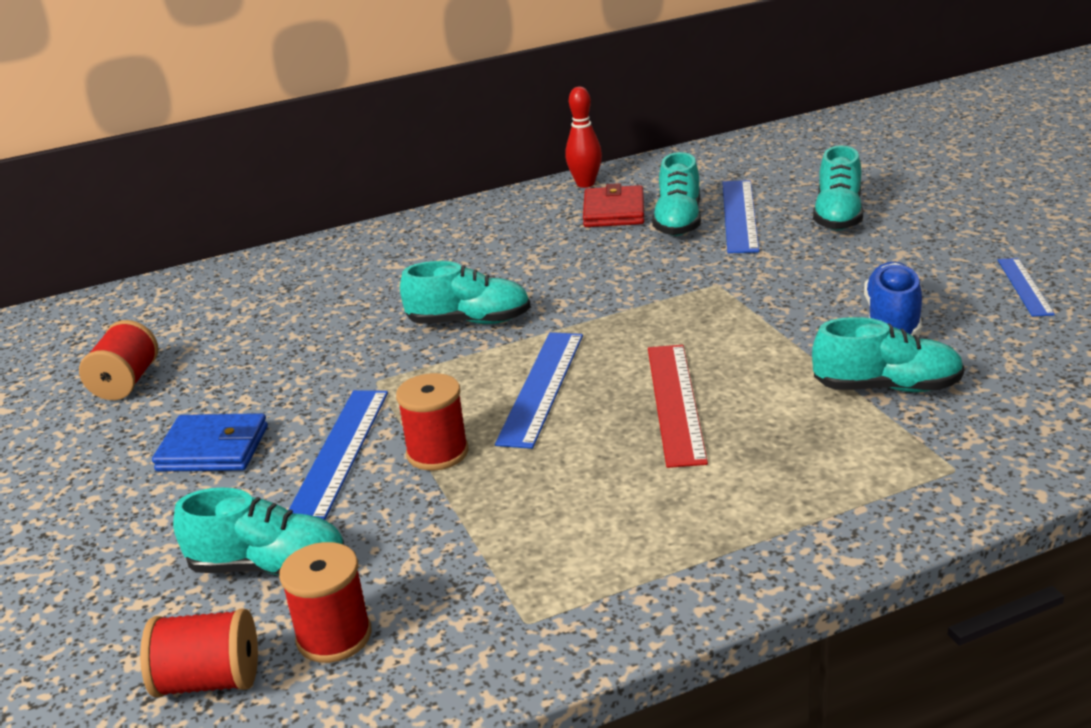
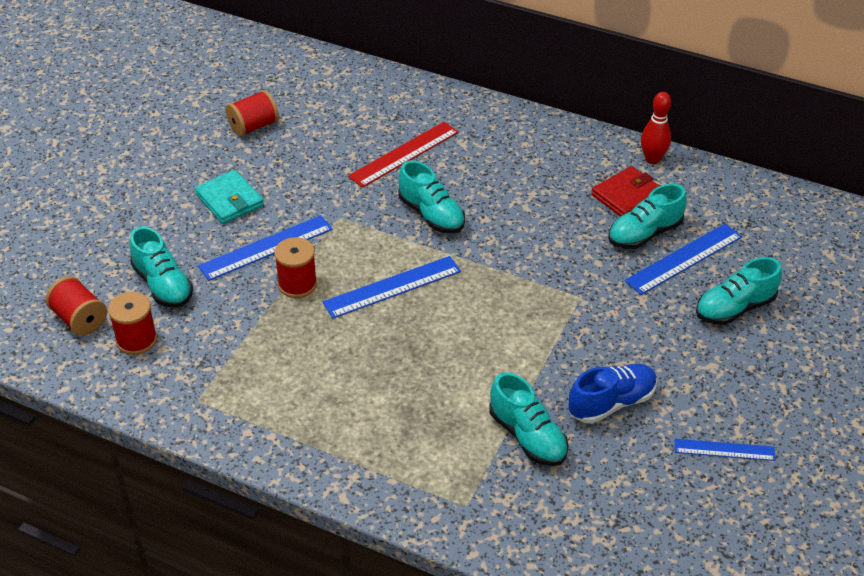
camera: 45 degrees right, 15 degrees up
(213, 449) = (229, 200): blue wallet -> turquoise wallet
(676, 402) = (427, 351): red ruler -> red ruler (404, 154)
(1025, 286) = (724, 450): blue ruler -> blue ruler turned 45 degrees clockwise

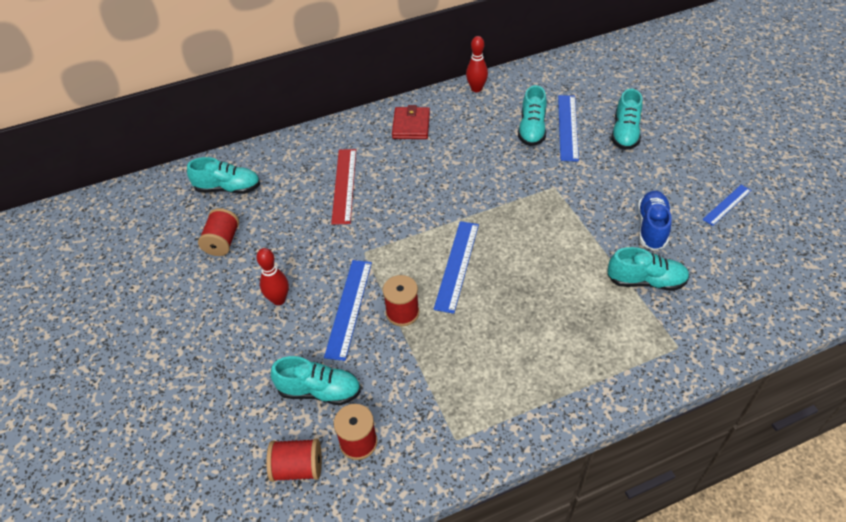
camera: 45 degrees left, 5 degrees up
(229, 200) = (279, 299): turquoise wallet -> red bowling pin
(431, 215) = (413, 207): turquoise shoe -> turquoise shoe (228, 188)
(627, 196) = (494, 116): red wallet -> red wallet (411, 125)

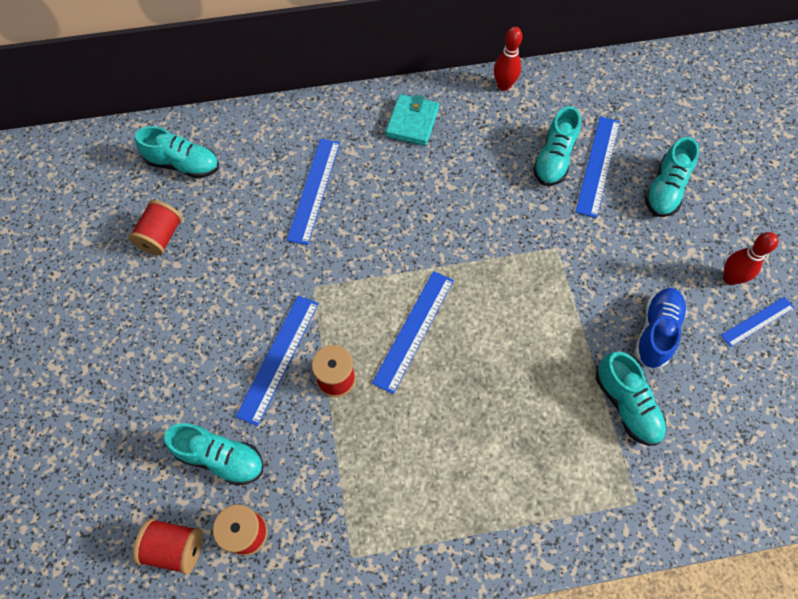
camera: 10 degrees right, 15 degrees up
(279, 299) = (205, 328): red bowling pin -> red bowling pin (730, 278)
(344, 185) = (314, 190): red ruler -> blue ruler
(411, 125) = (412, 122): red wallet -> turquoise wallet
(645, 281) = (626, 405): turquoise shoe -> turquoise shoe turned 45 degrees clockwise

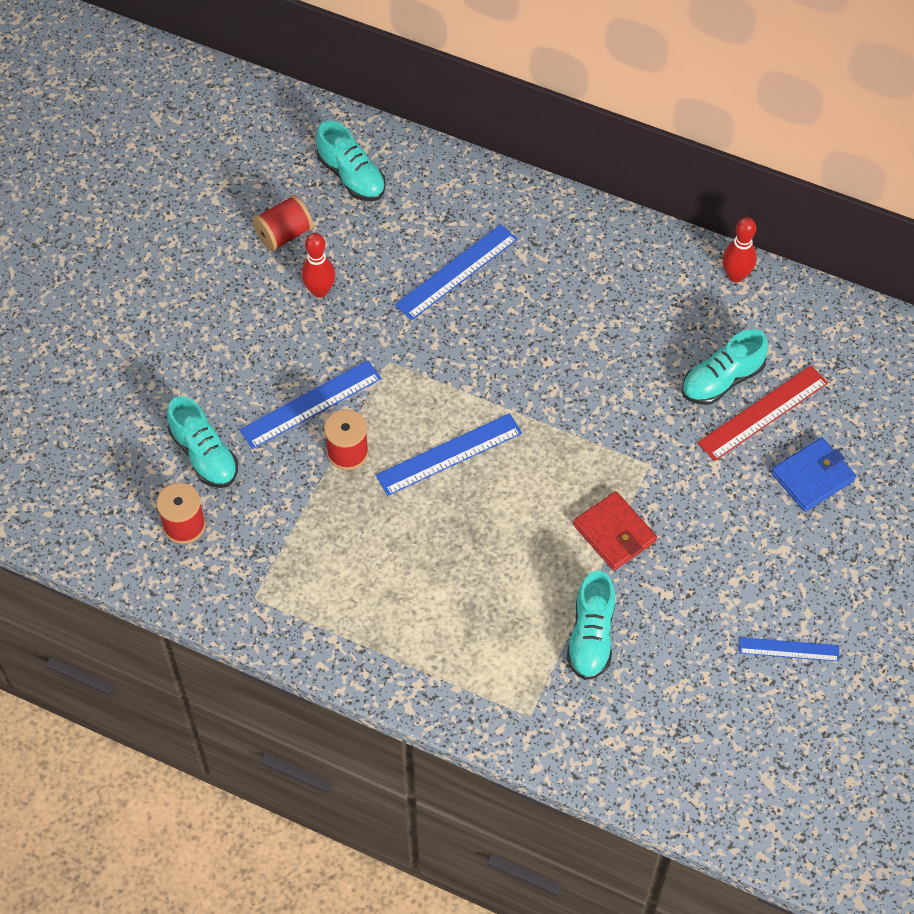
camera: 35 degrees right, 5 degrees down
(175, 547) = (122, 500): red spool -> none
(412, 122) = (607, 260): turquoise wallet -> none
(576, 314) = (614, 533): none -> red wallet
(598, 166) = (763, 413): blue ruler -> red ruler
(656, 332) = (677, 596): blue shoe -> none
(665, 189) = (812, 477): turquoise shoe -> blue wallet
(730, 278) = (799, 596): red bowling pin -> red bowling pin (320, 291)

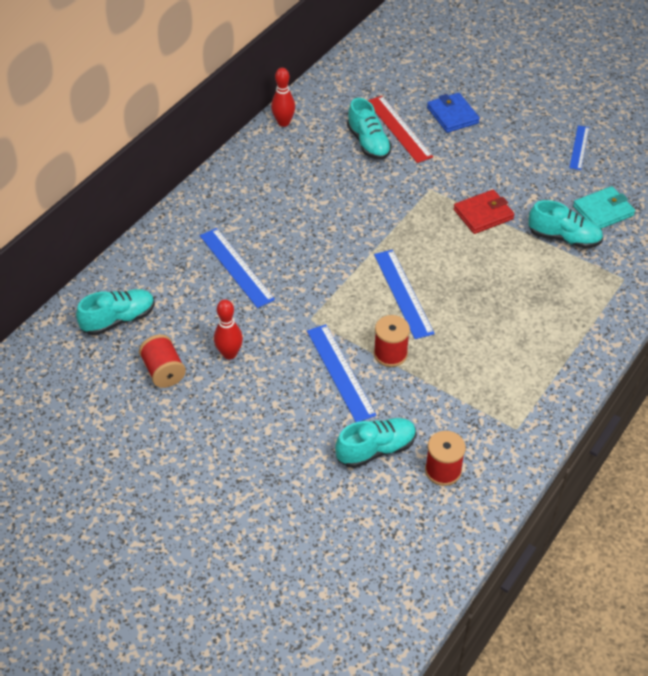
camera: 80 degrees left, 10 degrees down
(658, 685) = (603, 211): none -> turquoise wallet

